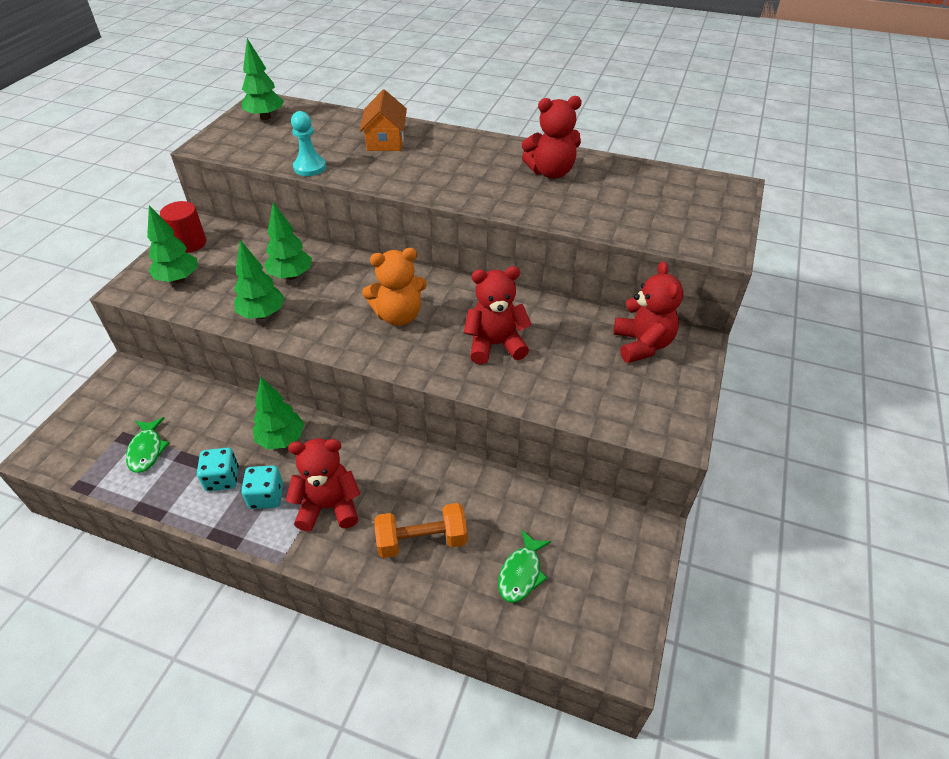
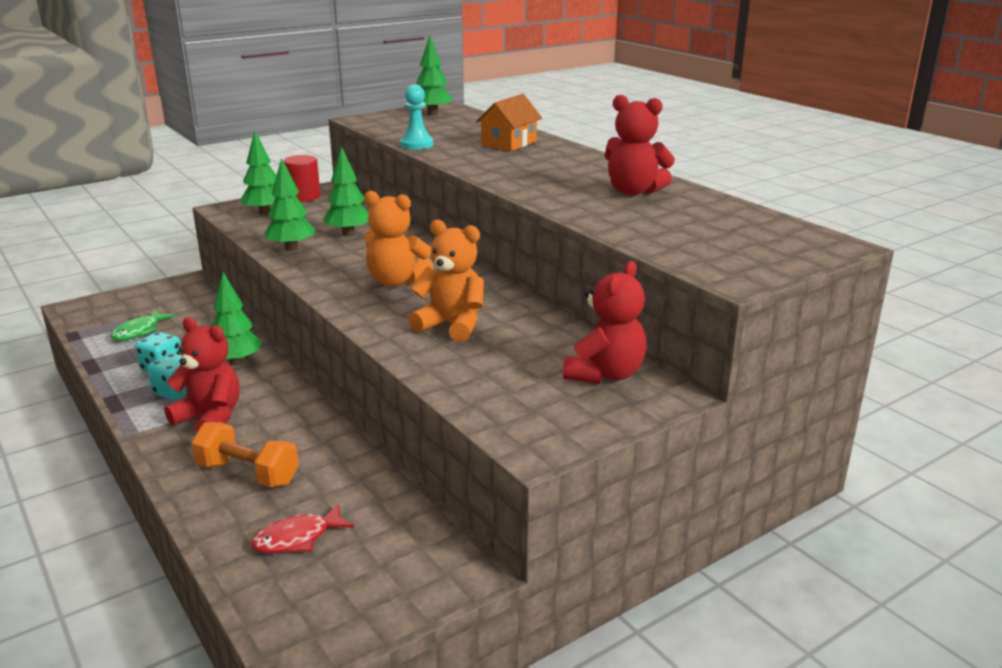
camera: 35 degrees right, 20 degrees down
(495, 345) = (452, 325): red teddy bear -> orange teddy bear
(521, 573) = (297, 538): green fish -> red fish

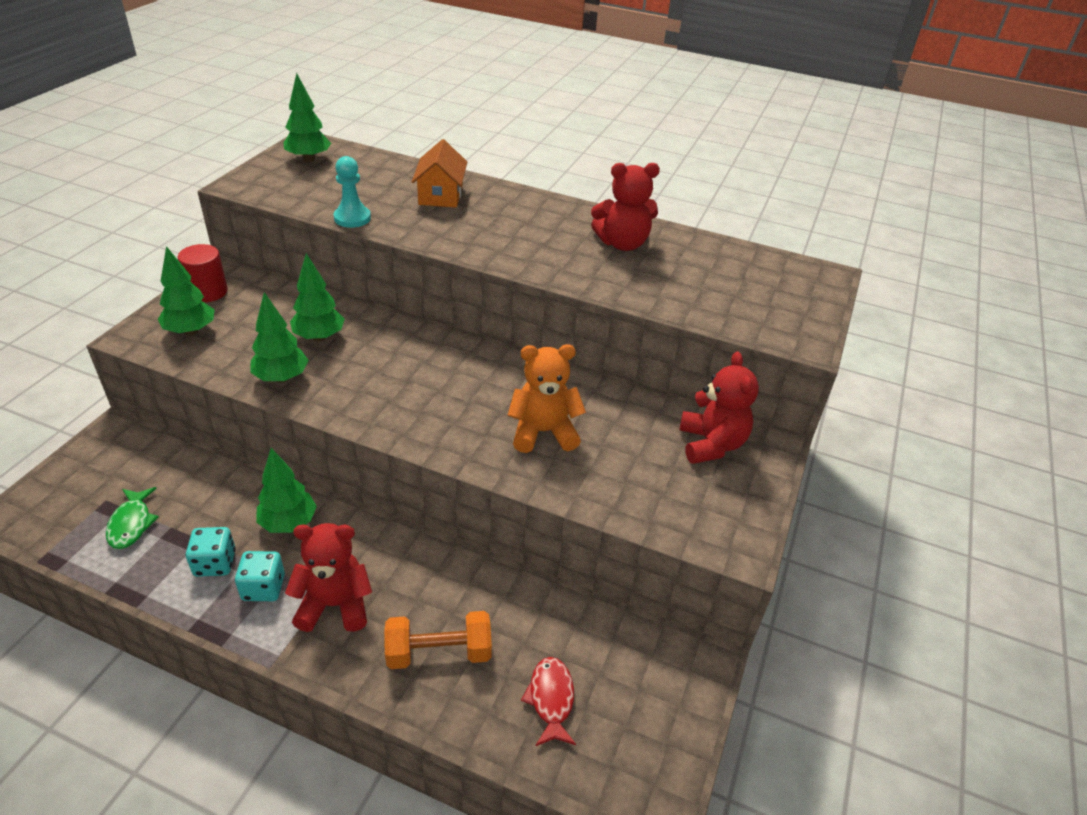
camera: 35 degrees left, 15 degrees up
(297, 538) = (551, 699): red fish -> red fish turned 150 degrees clockwise
(396, 281) = (436, 391): orange teddy bear -> none

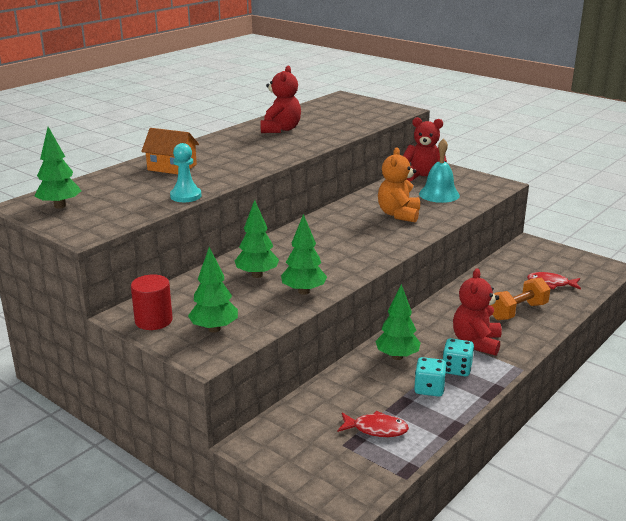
camera: 70 degrees left, 15 degrees down
(131, 524) = (376, 429): green fish -> red fish
(439, 653) = (517, 311): orange dumbbell -> orange dumbbell turned 45 degrees clockwise
(647, 469) = (439, 194): none -> turquoise bell

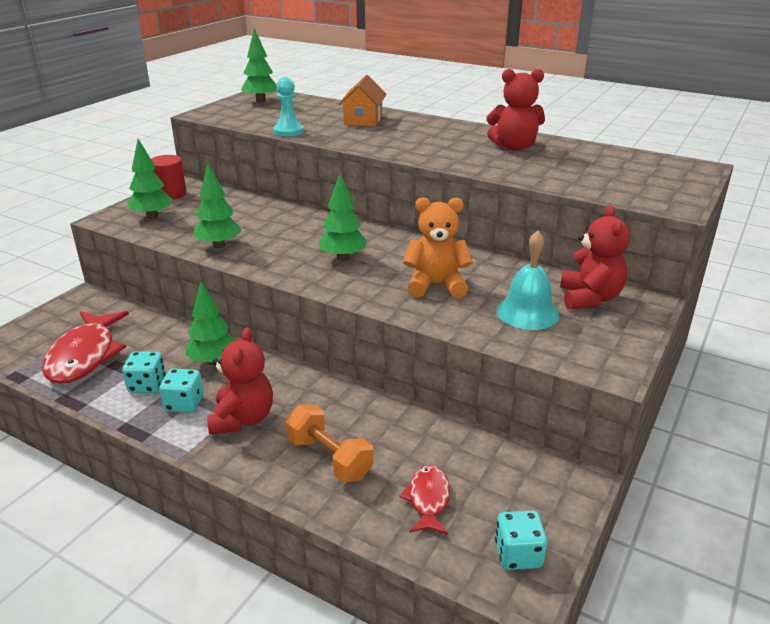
camera: 80 degrees right, 5 degrees up
(257, 275) = (254, 222): green tree -> green tree (343, 257)
(376, 429) = (85, 356): red fish -> red fish, size x1.86
(476, 343) = (242, 419): red teddy bear -> red teddy bear turned 90 degrees clockwise
(586, 265) = (518, 554): none -> turquoise dice

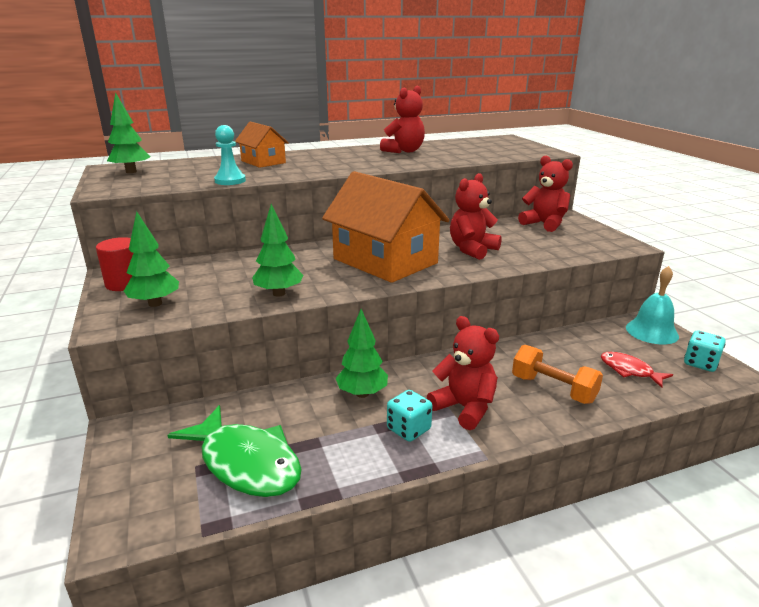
camera: 50 degrees left, 5 degrees down
(85, 356) = (246, 463): red fish -> green fish
(147, 385) = (353, 440): turquoise dice -> none
(329, 458) = (553, 389): orange dumbbell -> orange dumbbell turned 45 degrees clockwise
(343, 257) = (385, 261): green tree -> orange house
(436, 285) = (472, 250): orange teddy bear -> red teddy bear
(527, 312) = (541, 241): turquoise bell -> turquoise bell (652, 331)

